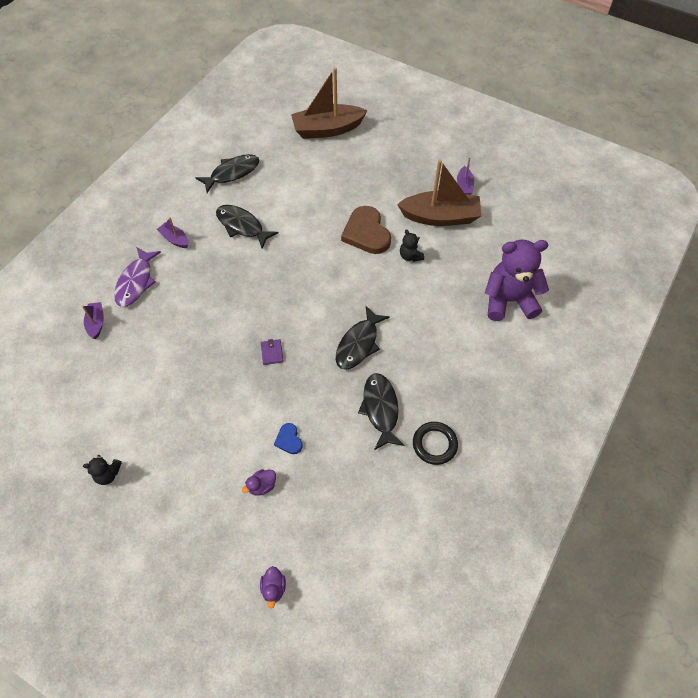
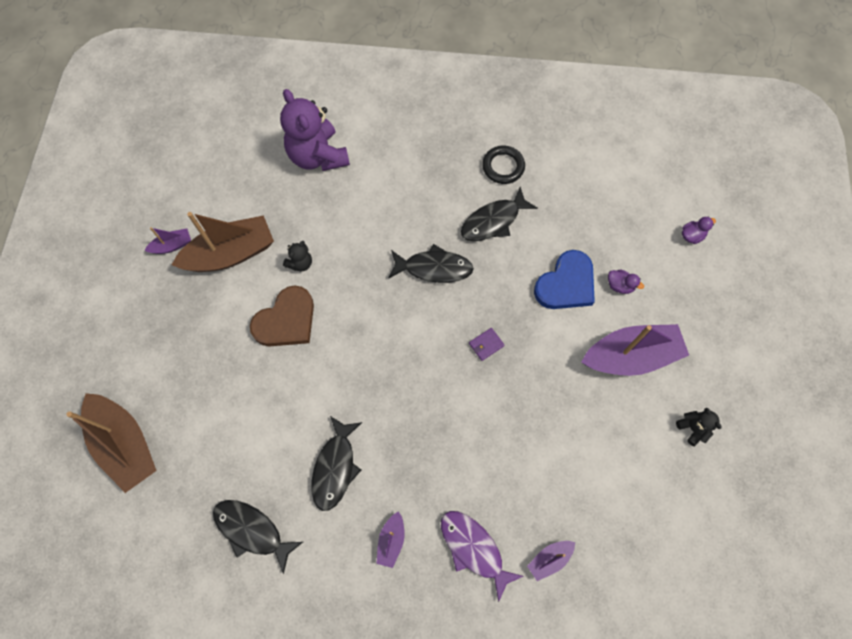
camera: 115 degrees left, 10 degrees up
(136, 282) = (474, 549): purple fish -> purple fish turned 120 degrees counterclockwise
(196, 459) = (631, 356): none -> purple boat
(289, 440) = (566, 284): blue heart -> blue heart, size x2.08
(440, 217) = (230, 254): brown boat -> brown boat turned 90 degrees clockwise

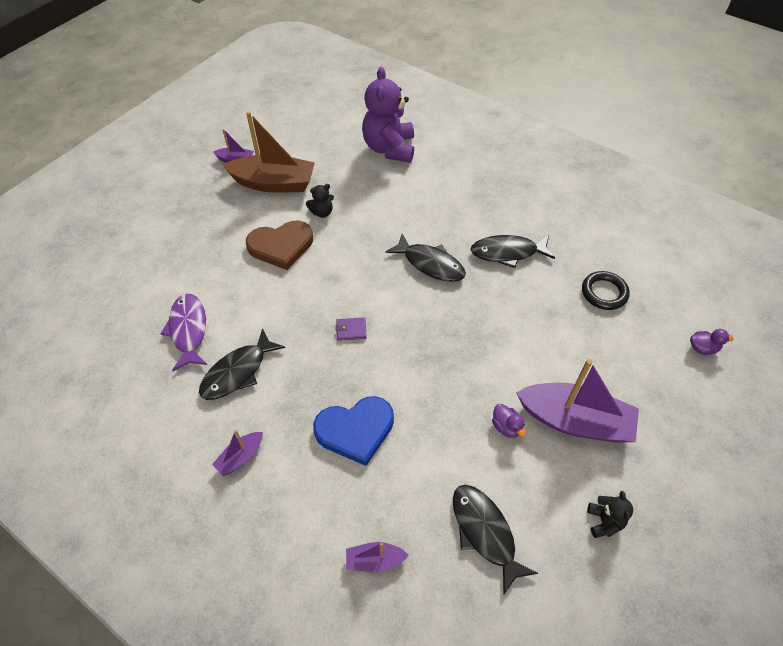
camera: 30 degrees right, 15 degrees down
(125, 444) = (96, 272): brown boat -> none
(252, 531) = (136, 384): black fish -> black fish (485, 532)
(474, 549) = (308, 507): purple fish -> purple fish (188, 330)
(486, 344) = (437, 343): purple wallet -> purple wallet (351, 330)
(503, 167) = (543, 217): black ring -> black ring (604, 293)
(566, 284) = (546, 330): blue heart -> blue heart (355, 430)
(620, 285) = (600, 356): purple duck -> purple duck (506, 427)

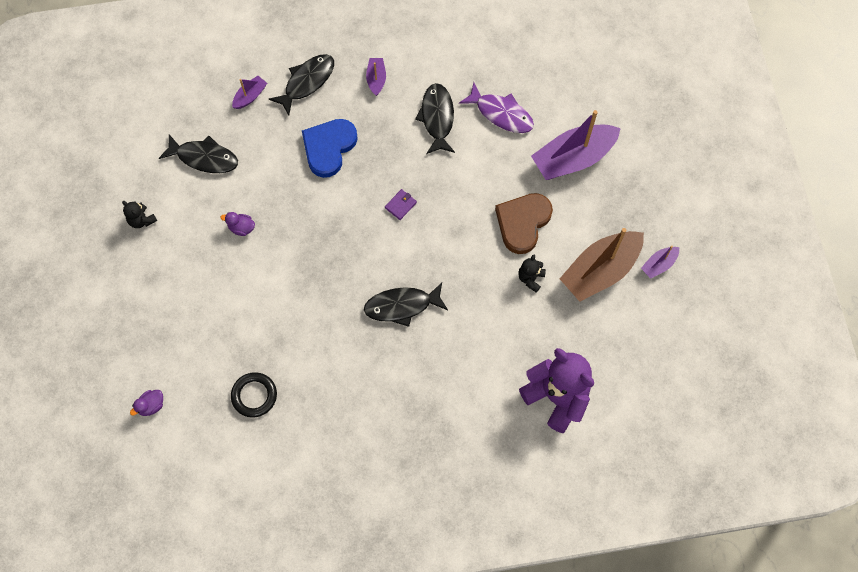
camera: 135 degrees right, 15 degrees up
(508, 253) = (355, 370): black fish -> black fish (307, 82)
(575, 421) = (202, 269): purple boat -> purple boat (573, 158)

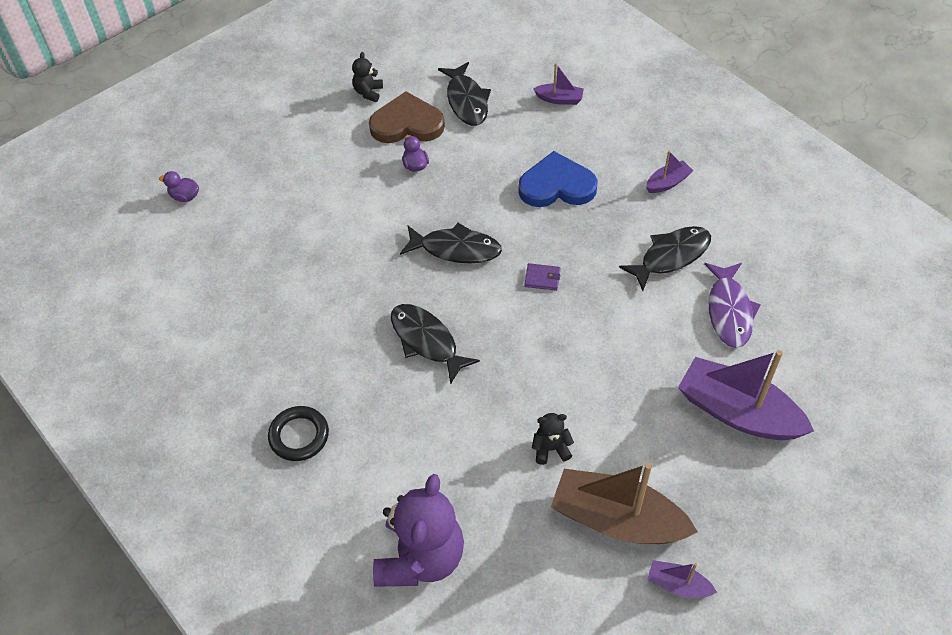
camera: 60 degrees right, 15 degrees down
(254, 395) = (243, 268): black ring -> black ring (299, 436)
(307, 82) = (613, 131): black fish -> black fish (456, 249)
(523, 223) = (614, 403): brown heart -> brown heart (407, 124)

